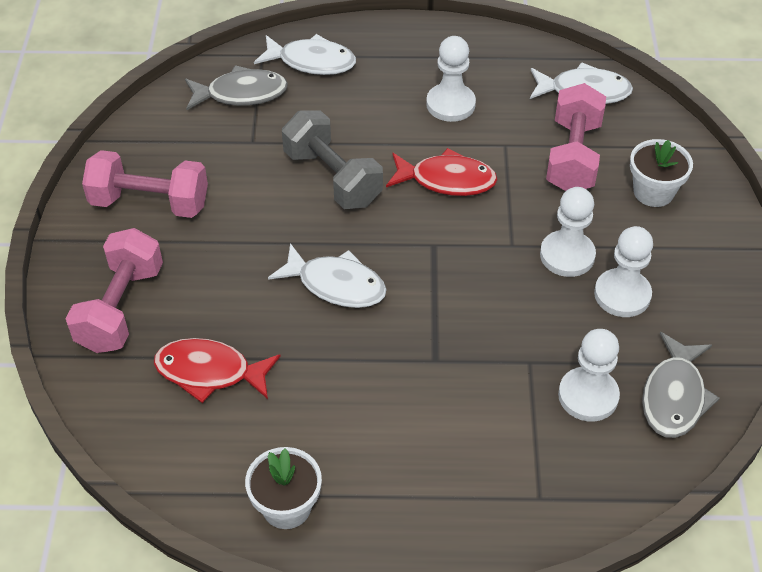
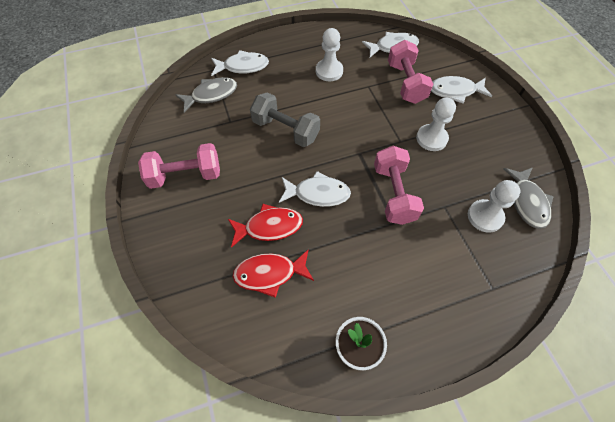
camera: 20 degrees left, 10 degrees up
(121, 308) = (196, 249): pink dumbbell -> pink dumbbell (393, 194)
(446, 180) = (348, 114): red fish -> red fish (269, 227)
(622, 295) = (470, 152): white pawn -> none
(653, 192) = (455, 91): white flower pot -> white fish

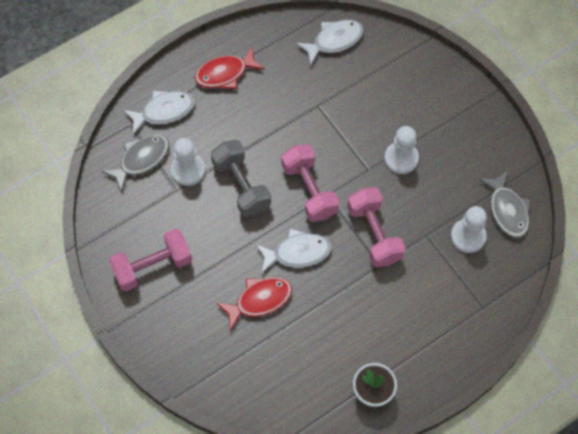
camera: 15 degrees left, 5 degrees up
(269, 274) = (275, 346): red fish -> red fish (225, 73)
(285, 130) = (241, 186): grey dumbbell -> grey dumbbell turned 45 degrees clockwise
(329, 71) = (267, 94): white pawn -> white pawn (188, 170)
(406, 83) = (359, 91): pink dumbbell -> pink dumbbell (309, 190)
(455, 91) = (416, 89): white fish -> none

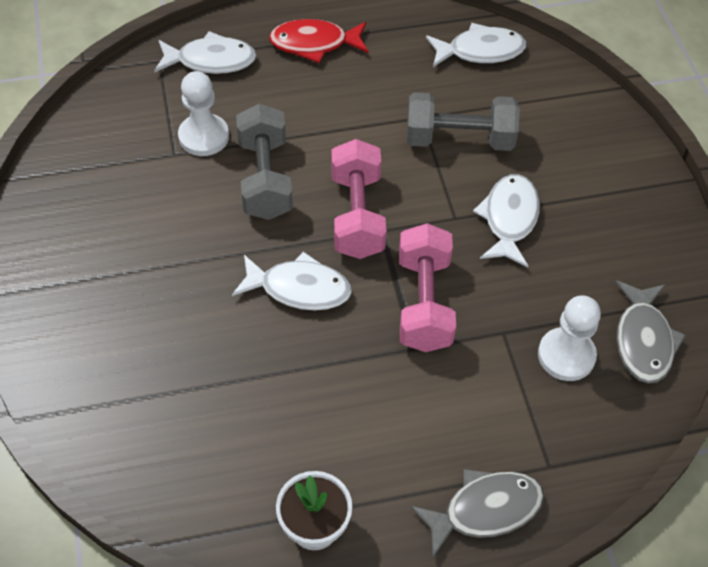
camera: 20 degrees right, 10 degrees down
(141, 160) = (149, 105): grey fish -> grey fish (485, 510)
(152, 266) = (89, 236): pink dumbbell -> none
(259, 300) = (211, 332): red fish -> none
(348, 113) = (459, 139): none -> grey dumbbell
(401, 158) = (509, 219): white pawn -> white fish

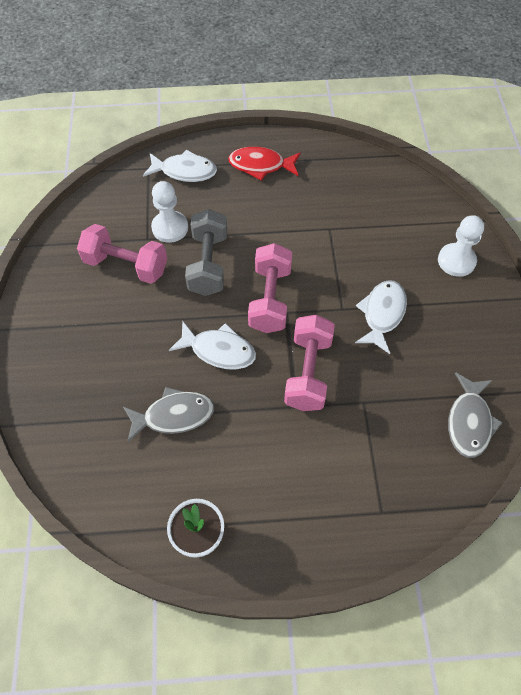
camera: 10 degrees right, 5 degrees up
(151, 192) = (126, 265): none -> pink dumbbell
(459, 139) = (354, 248): grey dumbbell -> none
(480, 51) = (381, 182): white fish -> none
(485, 510) = (327, 541): grey fish -> grey fish (174, 416)
(566, 355) = (408, 426): white pawn -> white pawn (456, 261)

